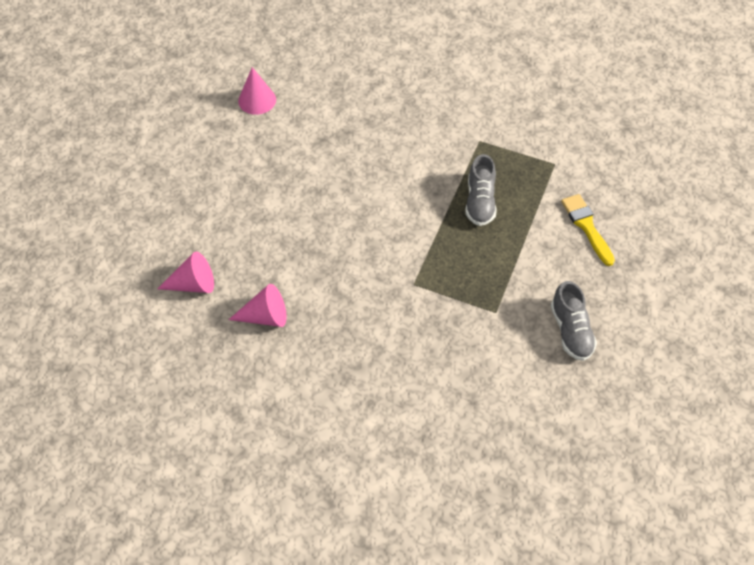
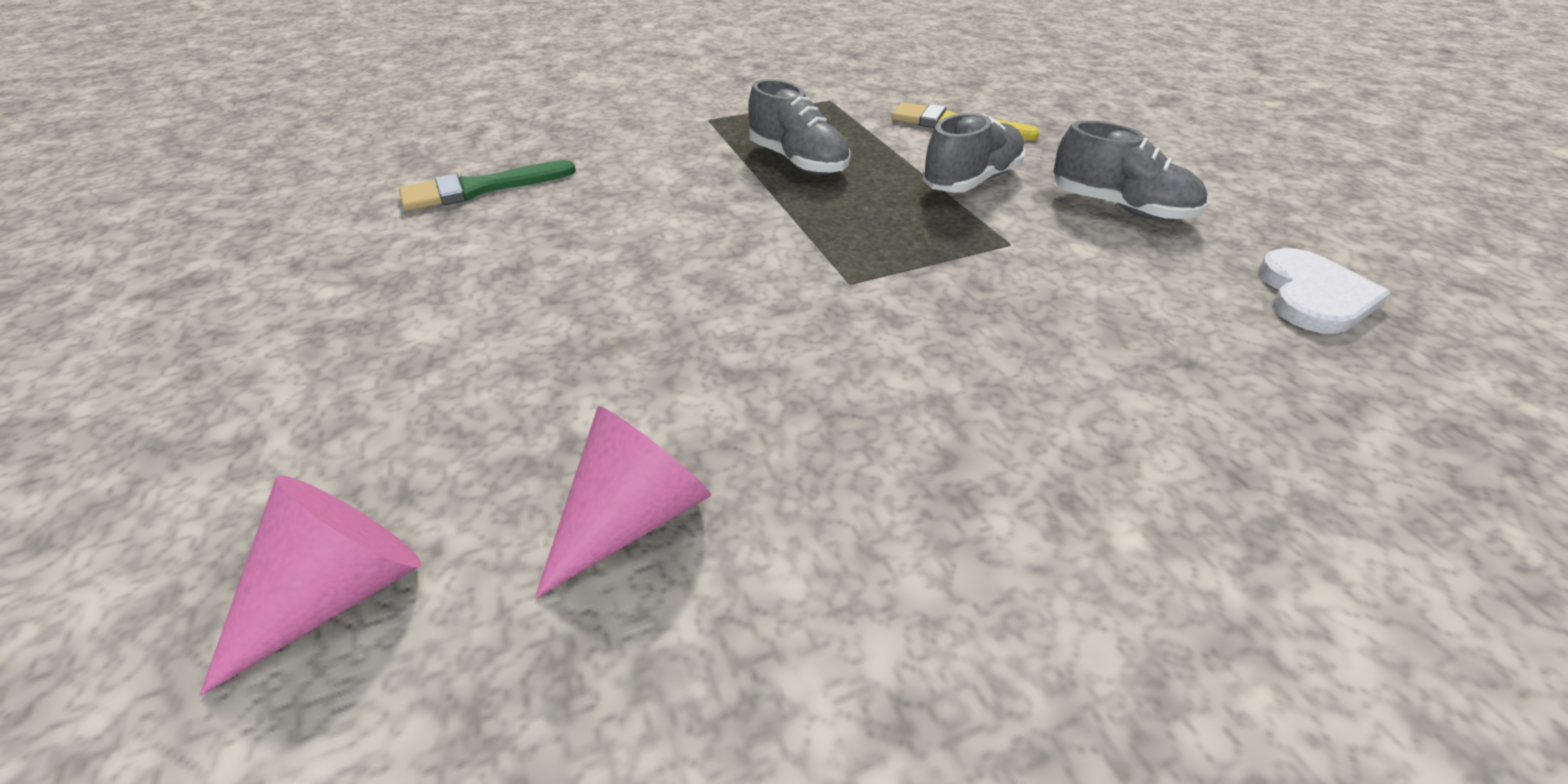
camera: 45 degrees left, 15 degrees down
(257, 100) = (250, 223): pink cone -> none
(344, 131) = (480, 189): none -> green brush
(534, 269) = (971, 181): none -> grey shoe
(564, 422) = (1313, 296): none -> white heart

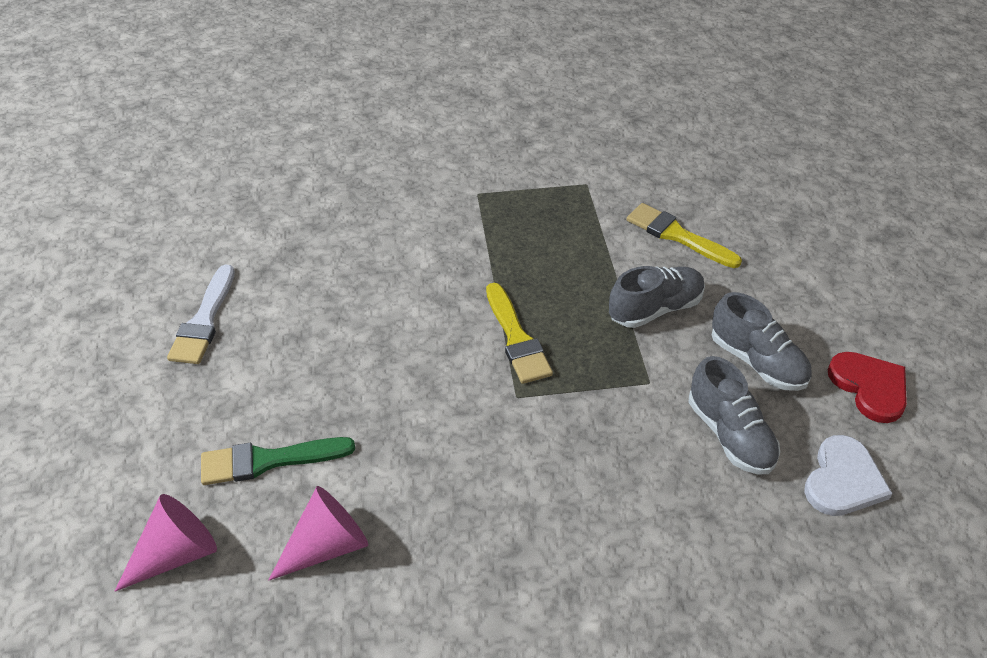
camera: 15 degrees right, 5 degrees up
(364, 272) = (204, 321): none -> white brush
(480, 189) = (289, 249): green brush -> green brush (268, 461)
(798, 162) = (529, 260): grey shoe -> grey shoe (730, 435)
(819, 228) = (516, 338): none -> yellow brush
(1259, 210) = (869, 387): none -> red heart

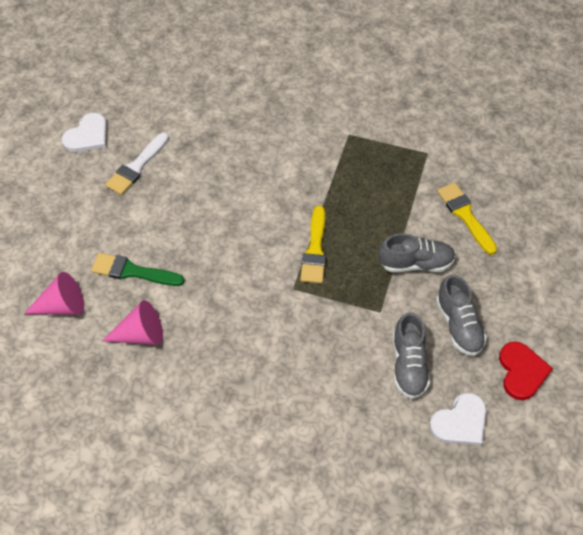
camera: 25 degrees right, 10 degrees up
(108, 305) = (87, 136): none -> white heart

